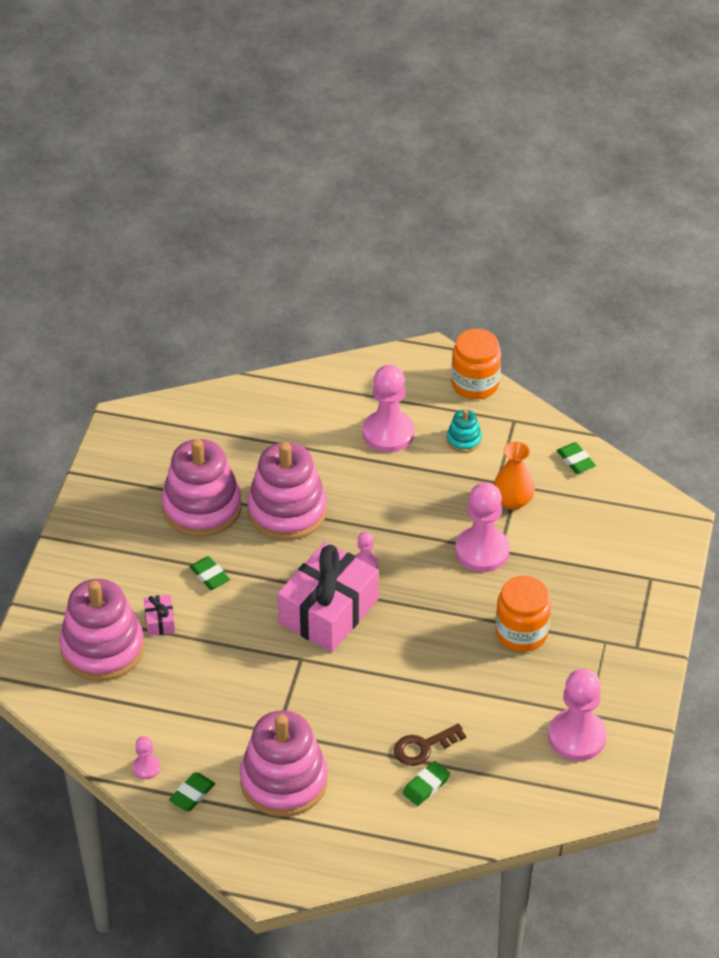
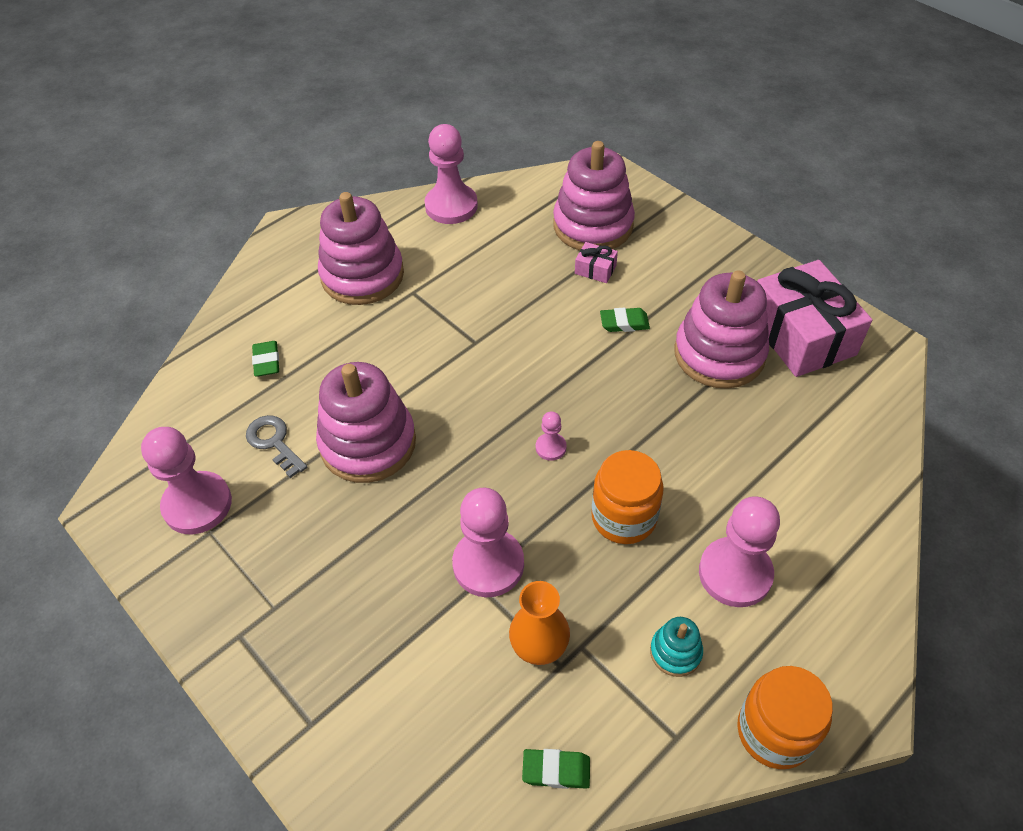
camera: 125 degrees right, 5 degrees up
(146, 767) = (451, 206): pink pawn -> pink pawn, size x2.12
(192, 794) = (403, 220): green eraser -> none
(287, 511) = (670, 418): pink stacking toy -> pink stacking toy (368, 443)
(328, 611) = (513, 388): pink gift -> pink gift (801, 335)
(423, 747) = (304, 380): brown key -> none
(492, 727) = (274, 442): none -> grey key
(521, 633) = (353, 534): orange jar -> orange jar (624, 517)

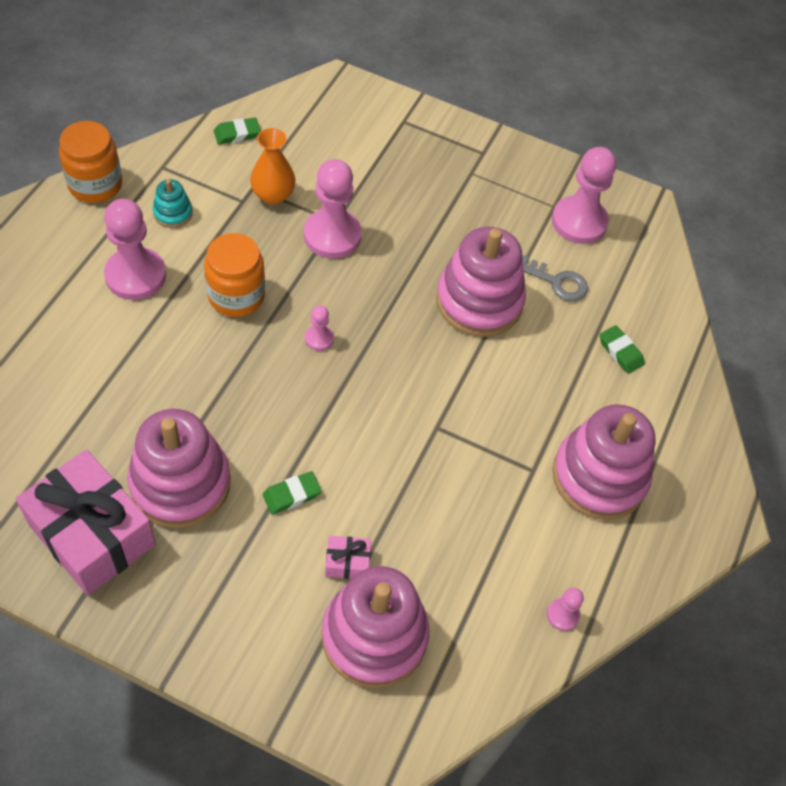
camera: 150 degrees right, 5 degrees up
(451, 206) = (563, 615): pink pawn -> pink pawn, size x0.47

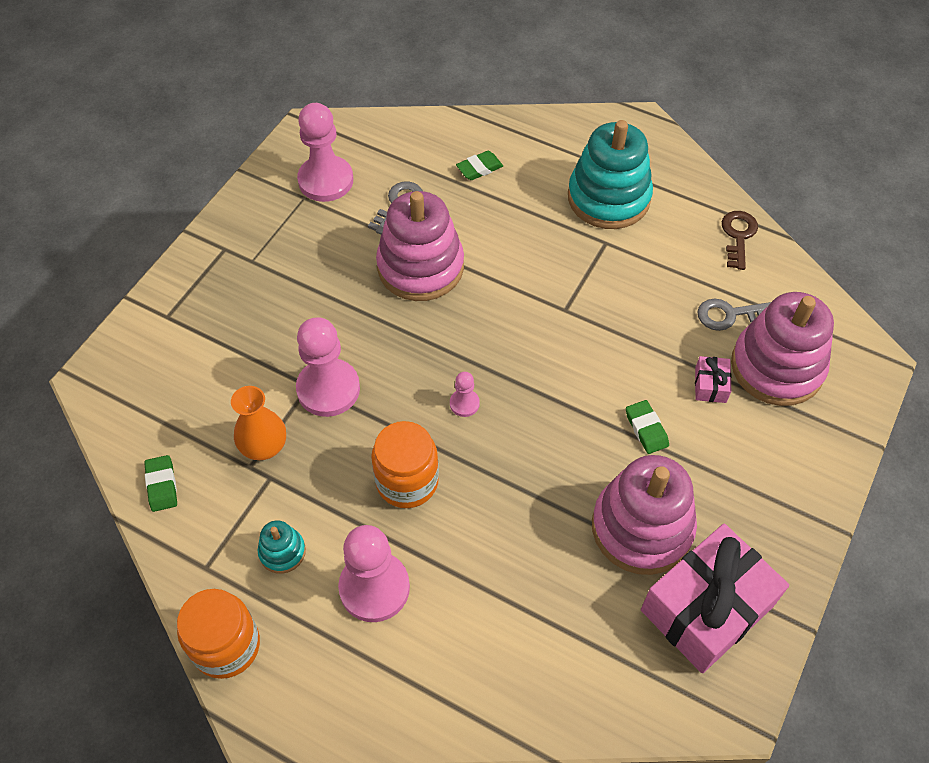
camera: 80 degrees left, 0 degrees up
(444, 591) = (729, 315): none -> grey key
(563, 615) = (738, 236): pink pawn -> brown key
(599, 476) = (608, 198): pink stacking toy -> turquoise stacking toy

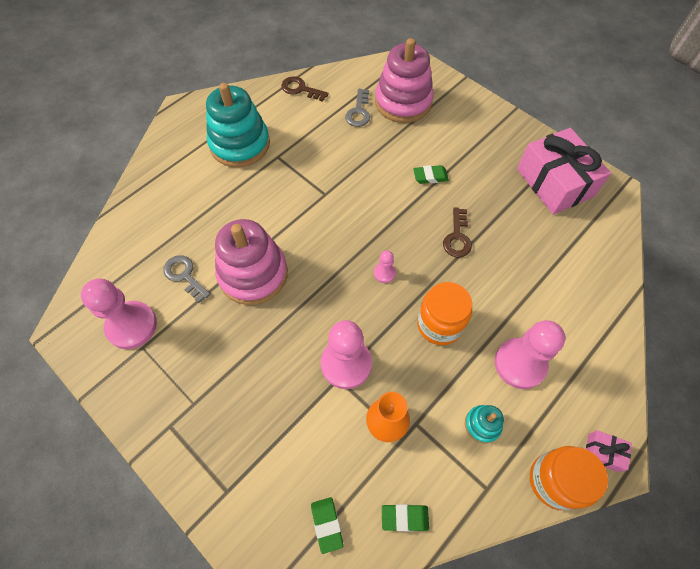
camera: 75 degrees left, 5 degrees up
(479, 168) = (174, 213): green eraser -> green eraser (327, 524)
(550, 481) = (457, 237): none -> brown key
(642, 528) = (498, 198): pink stacking toy -> none
(710, 385) = (407, 136): pink gift -> pink gift (603, 452)

